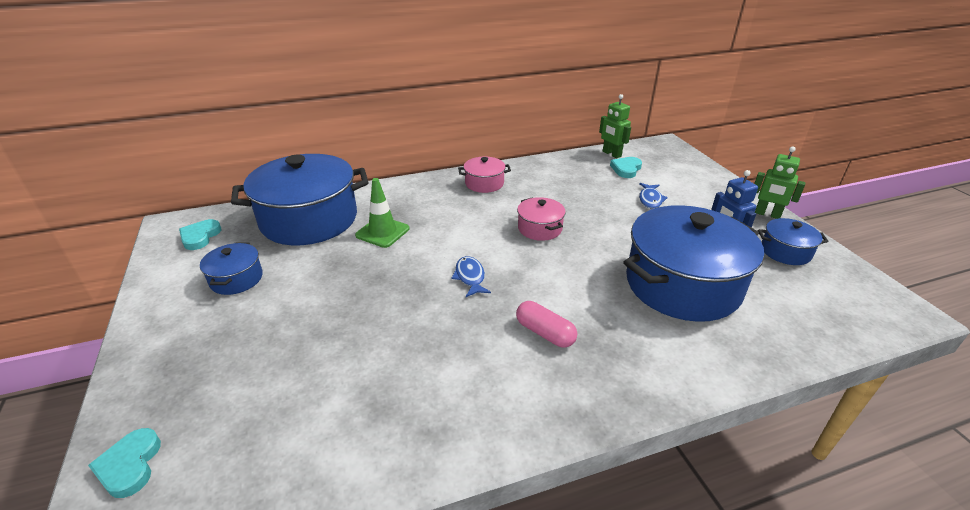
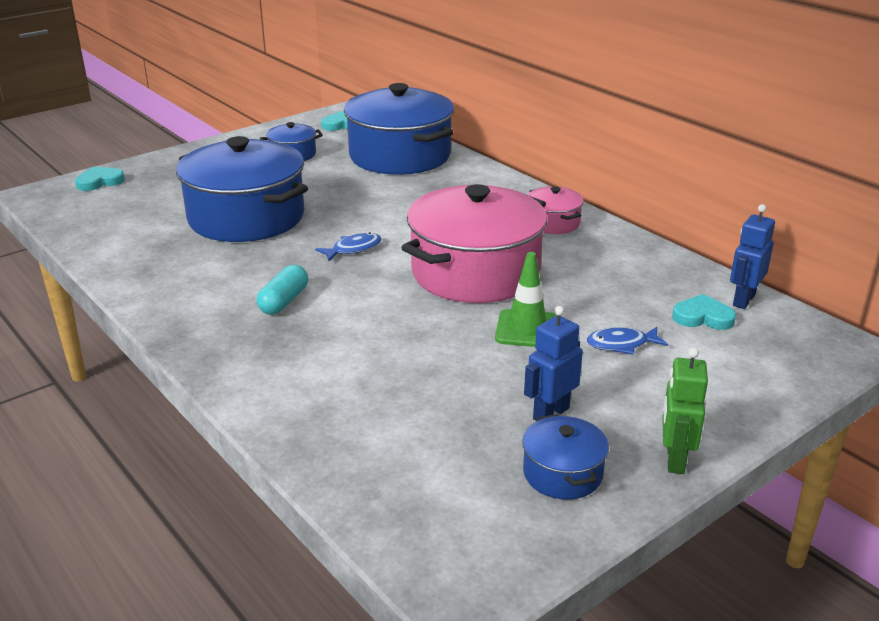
camera: 70 degrees right, 5 degrees down
(382, 232) = (403, 192): green traffic cone -> green traffic cone (526, 329)
(540, 228) = (475, 272): pink pot -> pink pot, size x2.19
(545, 333) = (284, 301): pink capsule -> turquoise capsule
(611, 154) = (743, 300): green robot -> blue robot
(682, 285) = (416, 380): blue pot -> blue pot (246, 217)

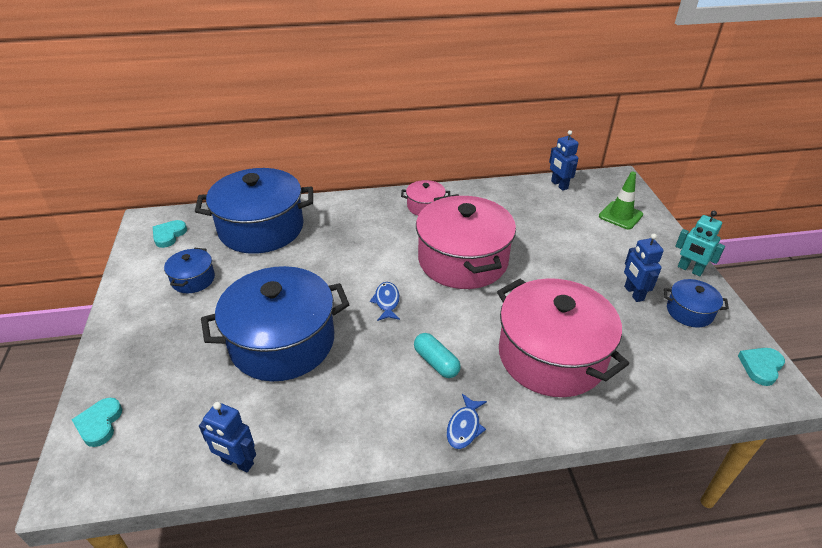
camera: 60 degrees left, 10 degrees up
(91, 245) = (237, 462): none -> blue robot
(357, 371) = (551, 356): none -> pink pot
(526, 329) = (543, 267): green traffic cone -> green traffic cone (620, 215)
(621, 344) = (579, 241): blue fish -> blue fish (464, 427)
(674, 459) = (689, 270): green robot -> turquoise robot
(703, 317) = (567, 204): turquoise heart -> turquoise heart (761, 367)

